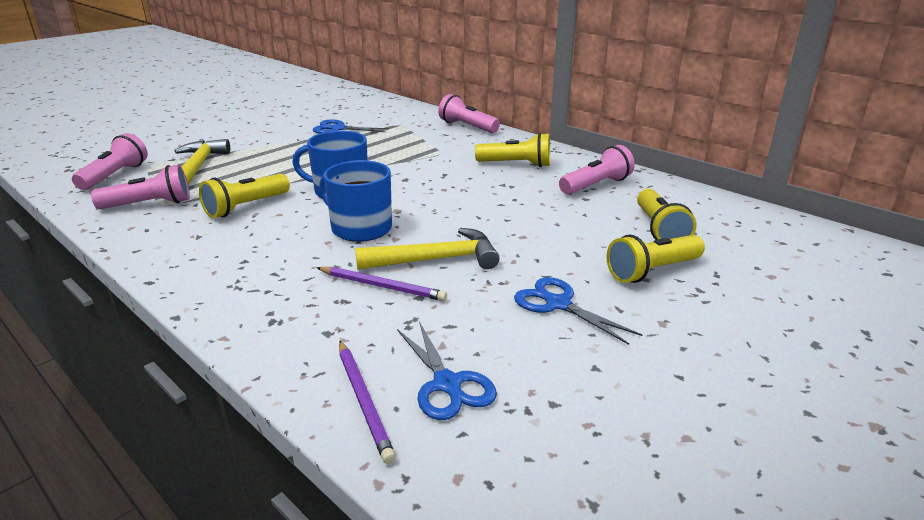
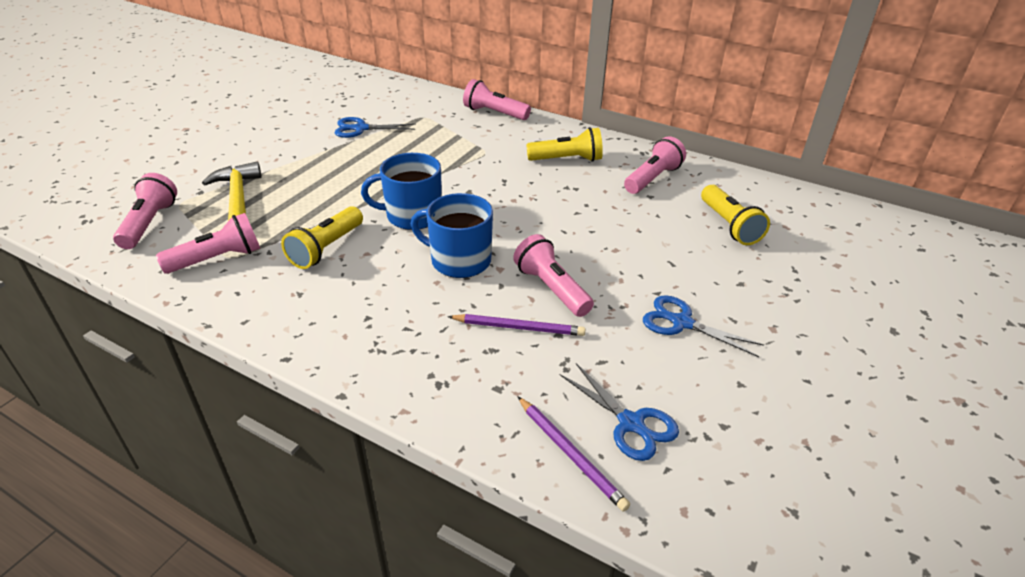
camera: 15 degrees left, 10 degrees up
(436, 259) = (551, 289): yellow hammer -> pink flashlight
(652, 271) = (743, 274): yellow flashlight -> none

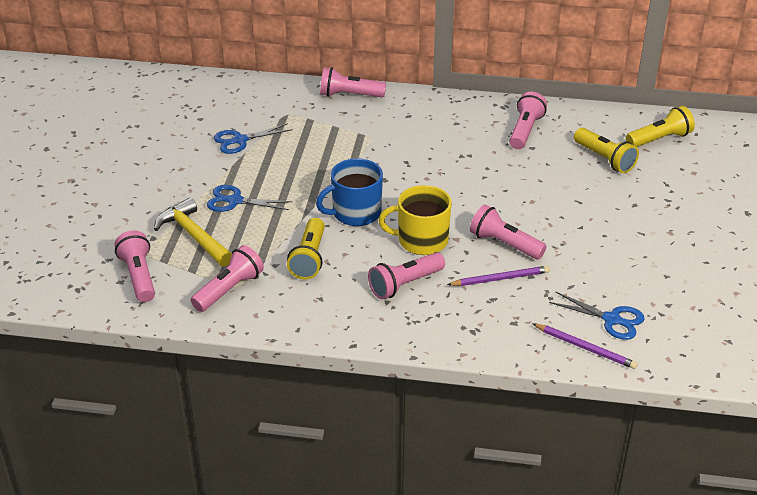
camera: 20 degrees left, 0 degrees up
(403, 303) = (405, 284): none -> pink flashlight
(459, 260) = (421, 240): blue mug -> yellow mug
(567, 159) = (445, 129): yellow flashlight -> yellow flashlight (659, 139)
(682, 323) = (609, 245): blue scissors -> blue scissors (235, 201)

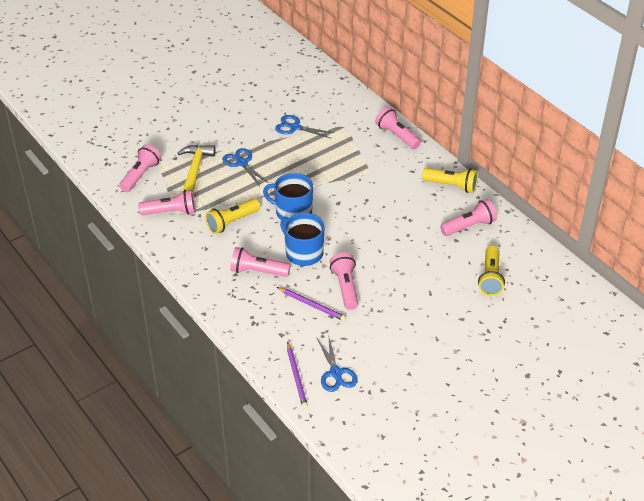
camera: 45 degrees right, 5 degrees up
(421, 240) = (303, 253): yellow mug -> blue mug
(659, 139) = (549, 289): yellow flashlight -> yellow flashlight (451, 186)

